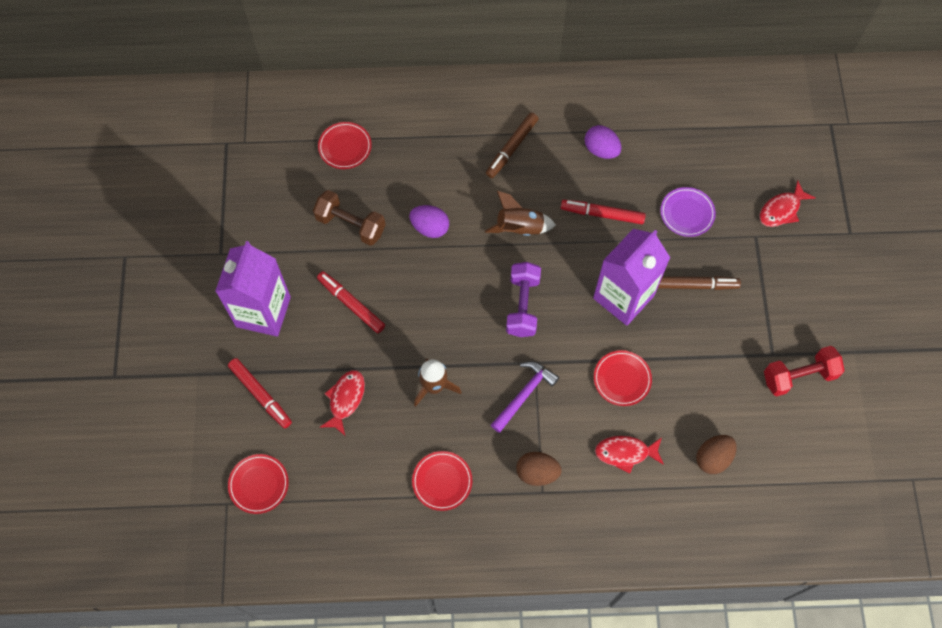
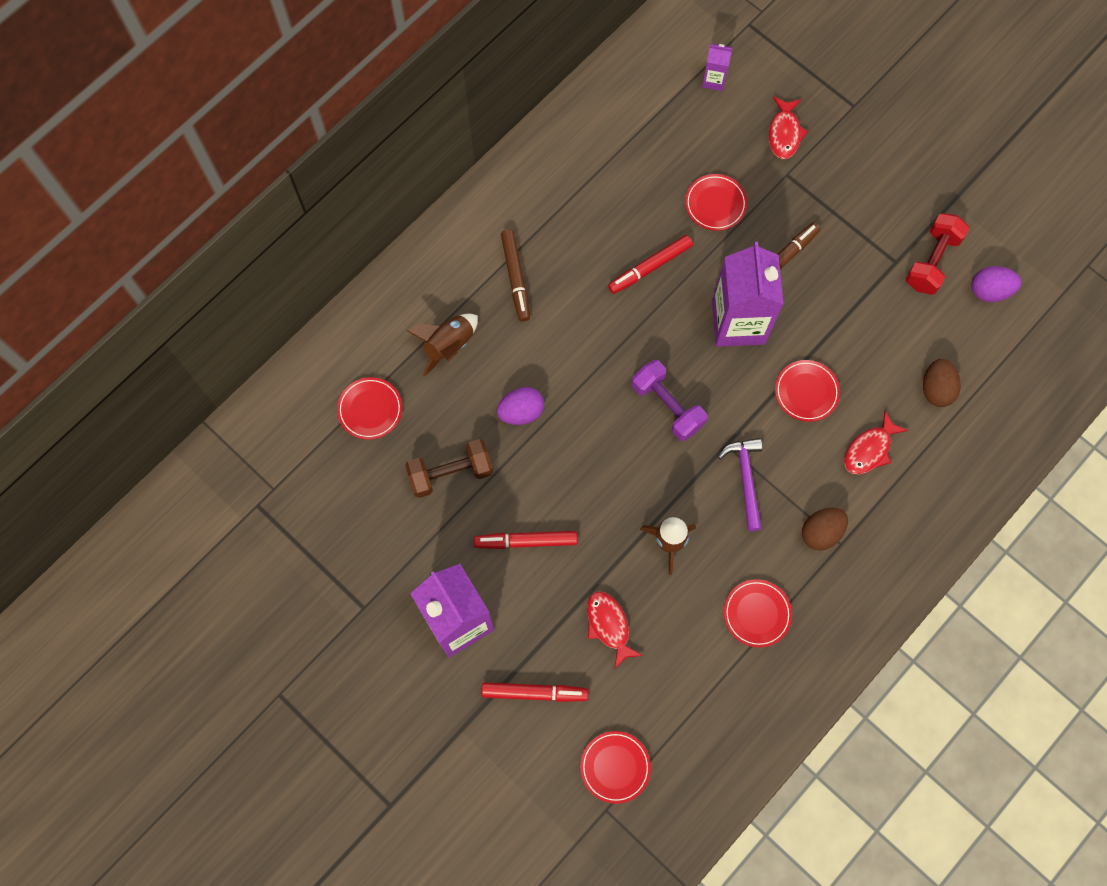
camera: 45 degrees left, 5 degrees up
(519, 228) = (595, 342): brown rocket -> brown rocket (448, 345)
(601, 150) = (591, 212): purple egg -> purple egg (989, 291)
(687, 213) = (715, 204): purple plate -> red plate
(768, 138) = (714, 80): none -> purple carton

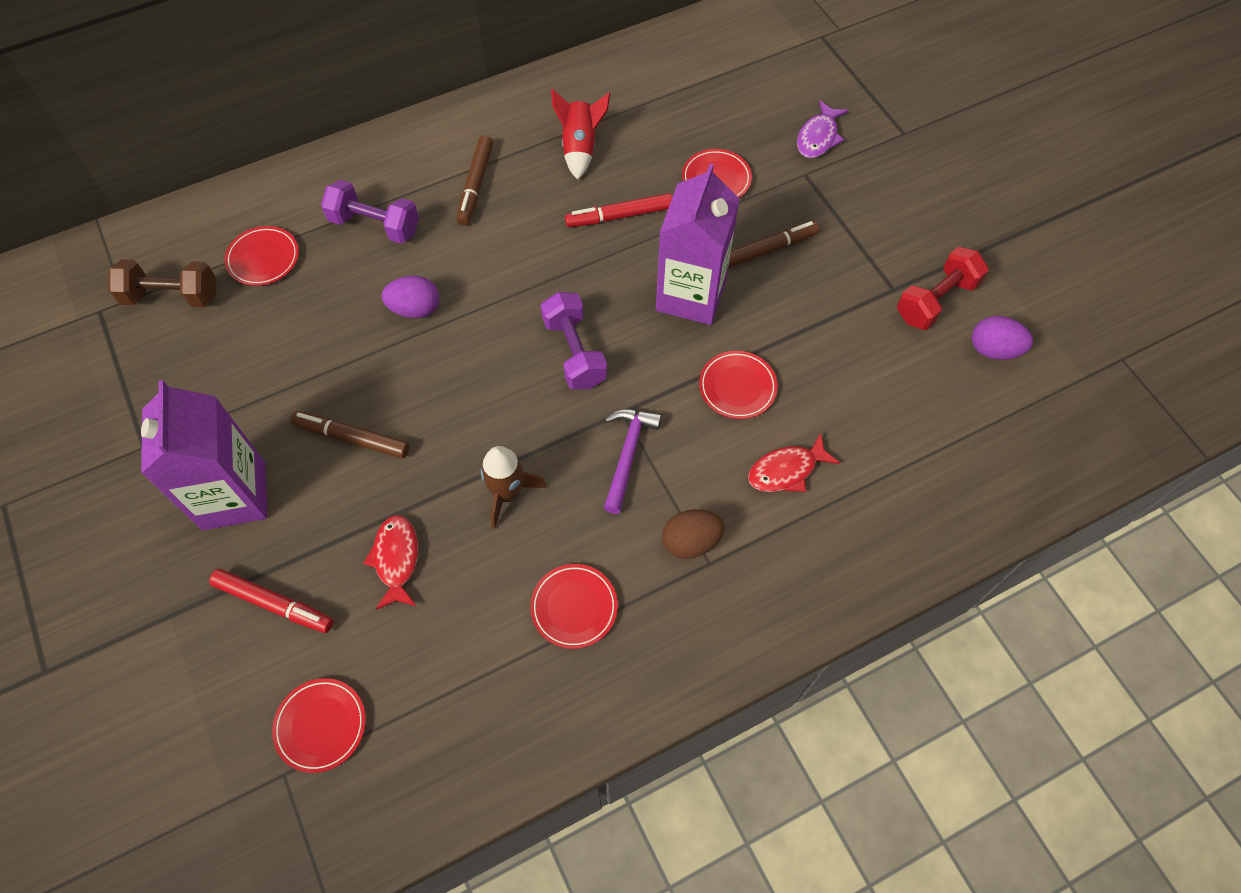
camera: 20 degrees right, 10 degrees down
(448, 345) = (375, 225): brown rocket -> purple dumbbell
(450, 473) = (310, 344): brown dumbbell -> brown dumbbell (171, 296)
(526, 541) = (352, 438): red marker -> brown marker
(588, 210) = (580, 148): none -> red rocket
(714, 80) = (764, 72): purple carton -> none
(784, 133) = (818, 137): red fish -> purple fish
(936, 389) = (892, 431): brown egg -> none

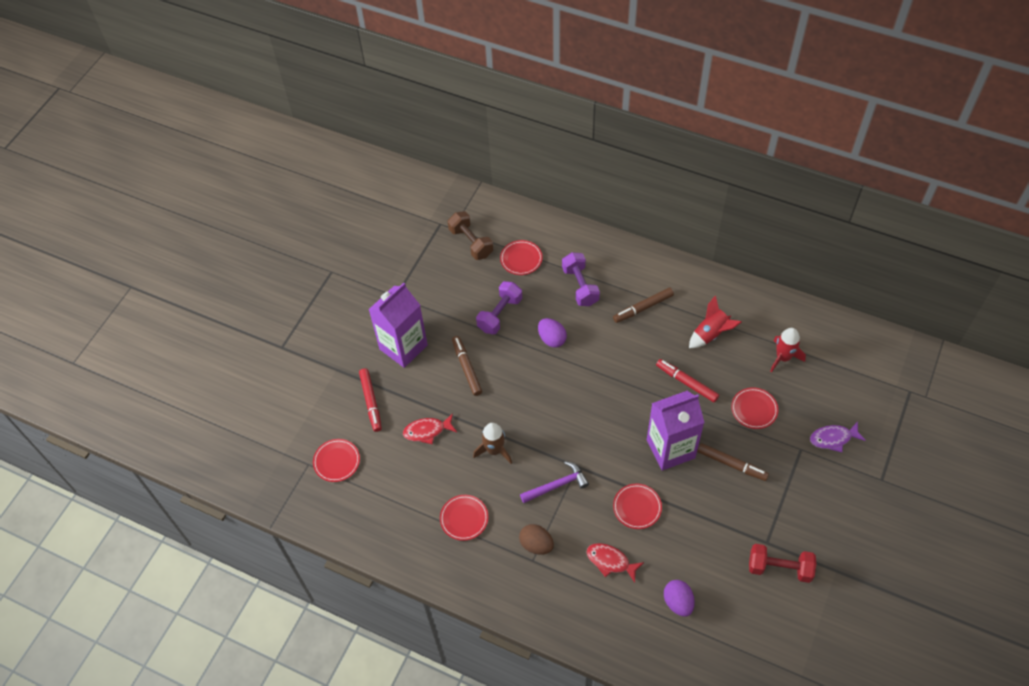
camera: 55 degrees right, 5 degrees down
(396, 559) = (427, 431): red fish -> red fish turned 150 degrees counterclockwise
(574, 352) = (590, 422): purple dumbbell -> purple dumbbell (500, 314)
(677, 107) = (783, 357): none -> red rocket
(993, 350) = (775, 617): purple egg -> purple egg (678, 602)

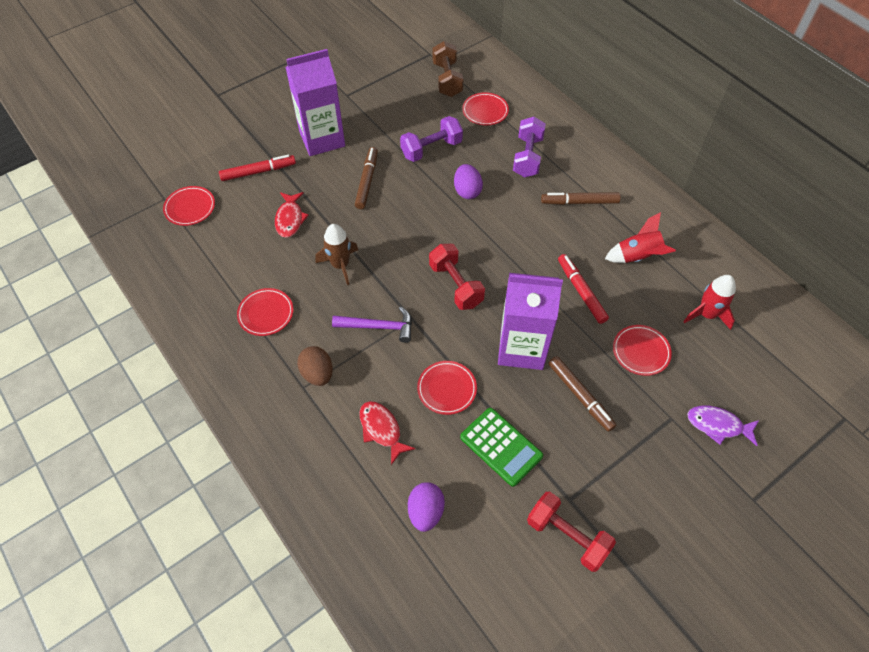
camera: 25 degrees right, 0 degrees up
(371, 402) = (258, 172): red marker -> red marker turned 120 degrees counterclockwise
(427, 431) = (290, 219): red fish -> red fish turned 105 degrees counterclockwise
(593, 423) = (456, 285): none -> red dumbbell
(700, 530) = (501, 446): none -> green calculator

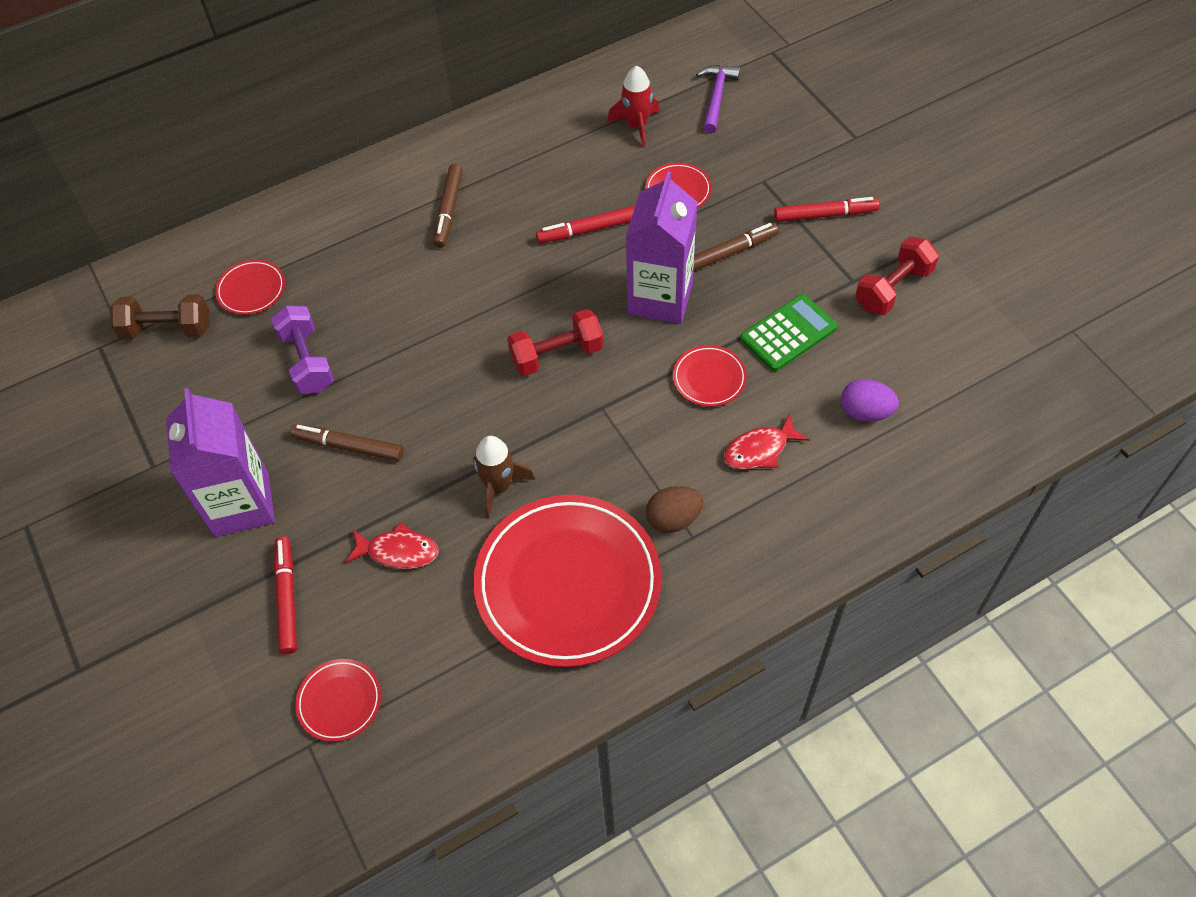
camera: 80 degrees left, 0 degrees up
(266, 313) = (568, 583): red plate -> red plate, size x2.29
(379, 327) = (609, 445): purple hammer -> purple hammer (716, 97)
(467, 191) = (399, 327): purple egg -> none
(527, 157) = (355, 253): purple dumbbell -> none
(638, 257) = (546, 170): red rocket -> none
(643, 473) = (825, 215): none -> red marker
(717, 425) = (773, 146): purple fish -> none

